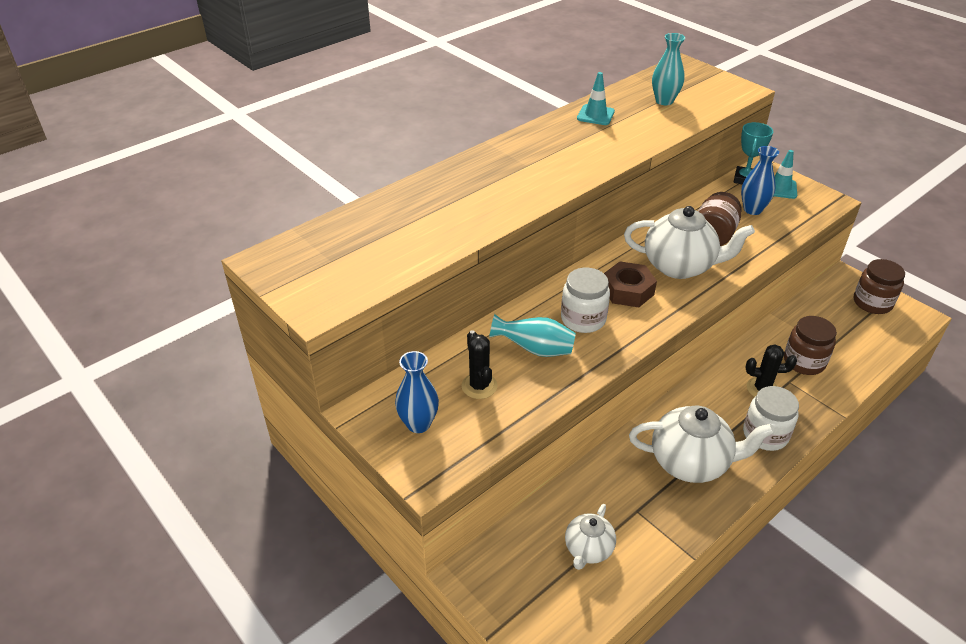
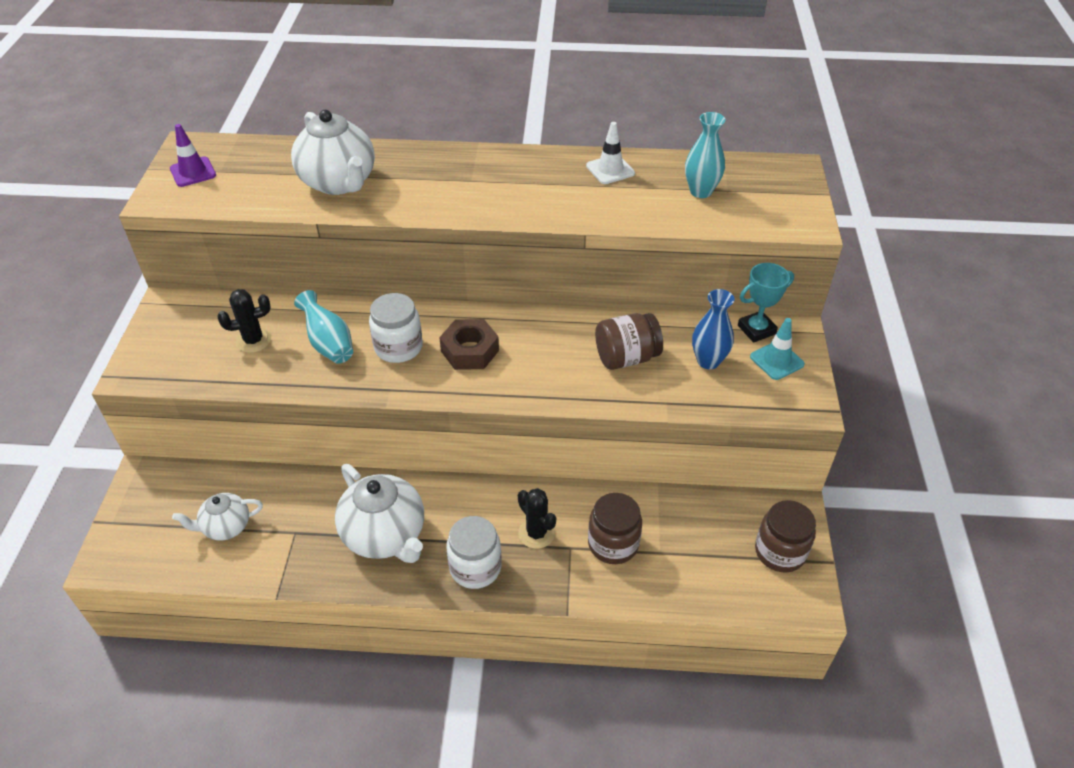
camera: 45 degrees right, 5 degrees up
(308, 275) = (193, 172): none -> purple traffic cone
(418, 424) = (181, 336): blue vase -> none
(479, 386) = (253, 340): black cactus -> black cactus turned 45 degrees clockwise
(595, 115) = (610, 170): turquoise traffic cone -> white traffic cone
(680, 266) = (547, 362): white teapot -> white teapot (339, 183)

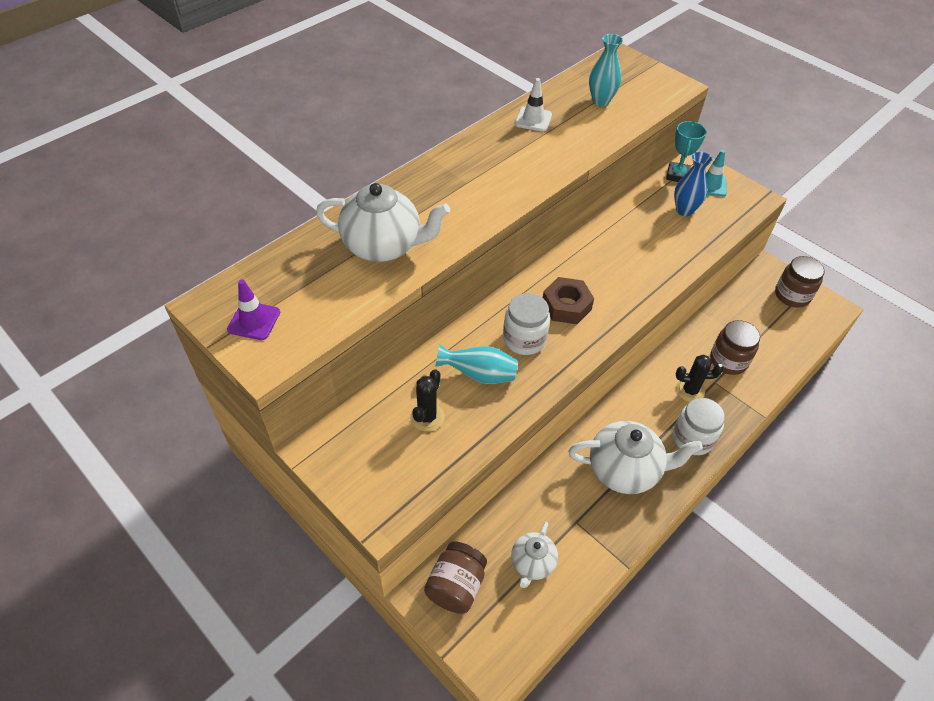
camera: 50 degrees left, 5 degrees up
(626, 357) = (647, 240): brown jar -> brown jar (456, 586)

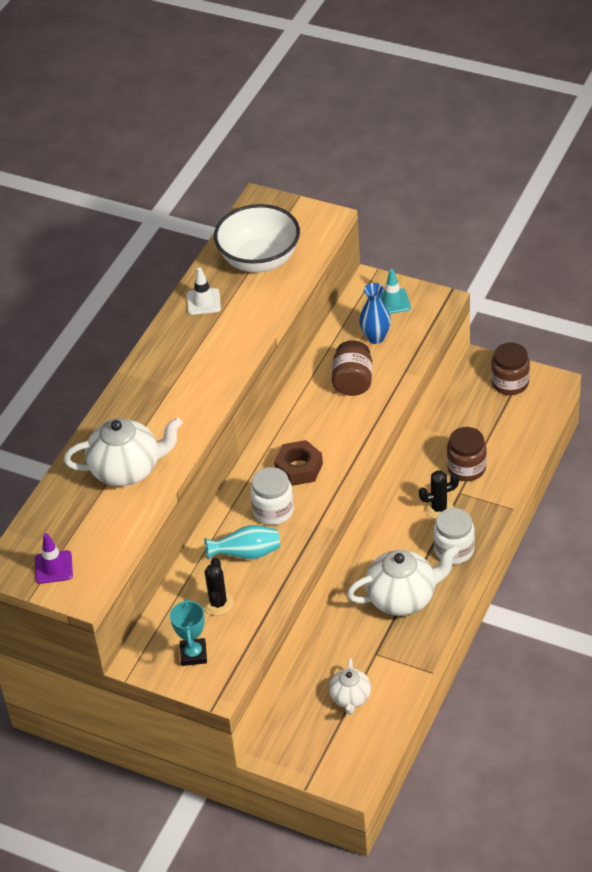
camera: 15 degrees left, 5 degrees down
(456, 586) = (293, 737): brown jar -> brown jar (353, 381)
(601, 101) = (259, 260): turquoise vase -> white bowl
(677, 175) = (357, 301): turquoise trophy -> turquoise trophy (193, 654)

